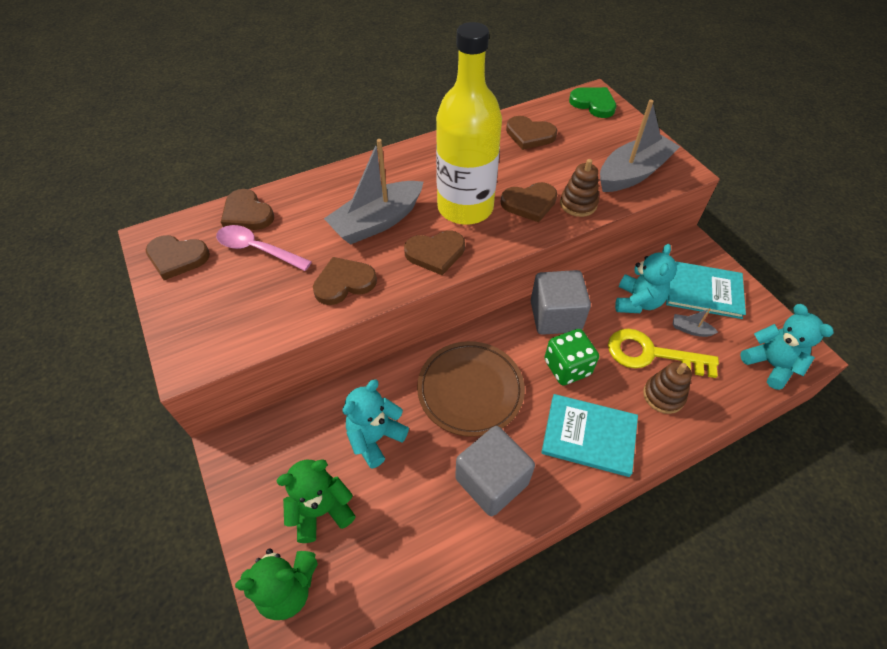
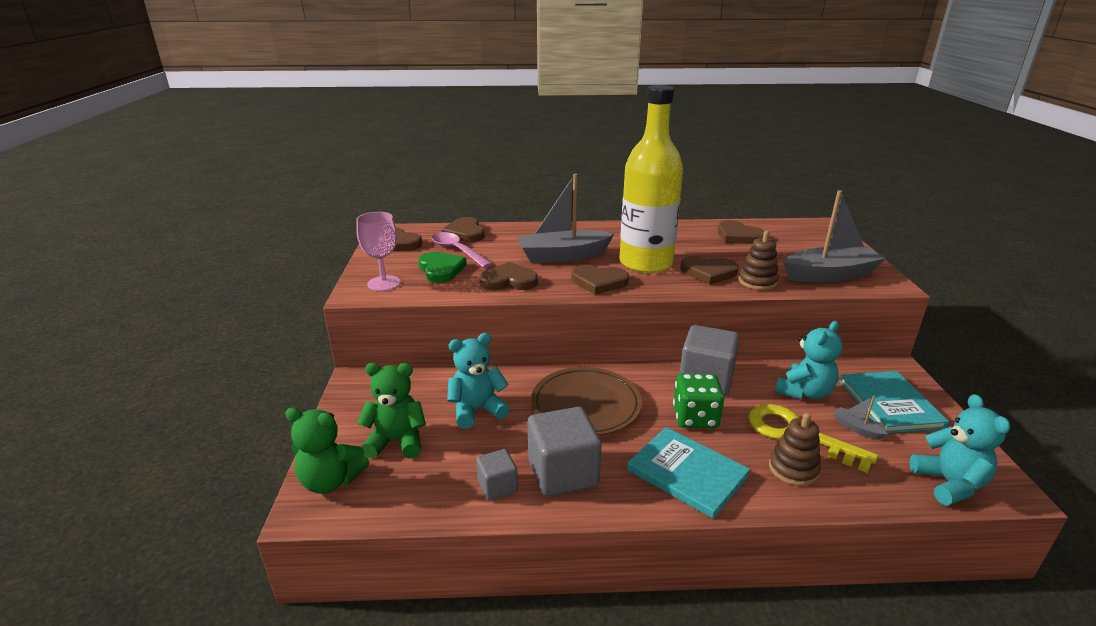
camera: 25 degrees right, 25 degrees down
(207, 335) = (384, 283): none -> pink goblet
(445, 522) = (497, 486): none -> grey cube
(593, 104) = (817, 229): green heart -> green heart (441, 269)
(703, 291) = (890, 404): turquoise book -> turquoise book turned 45 degrees clockwise

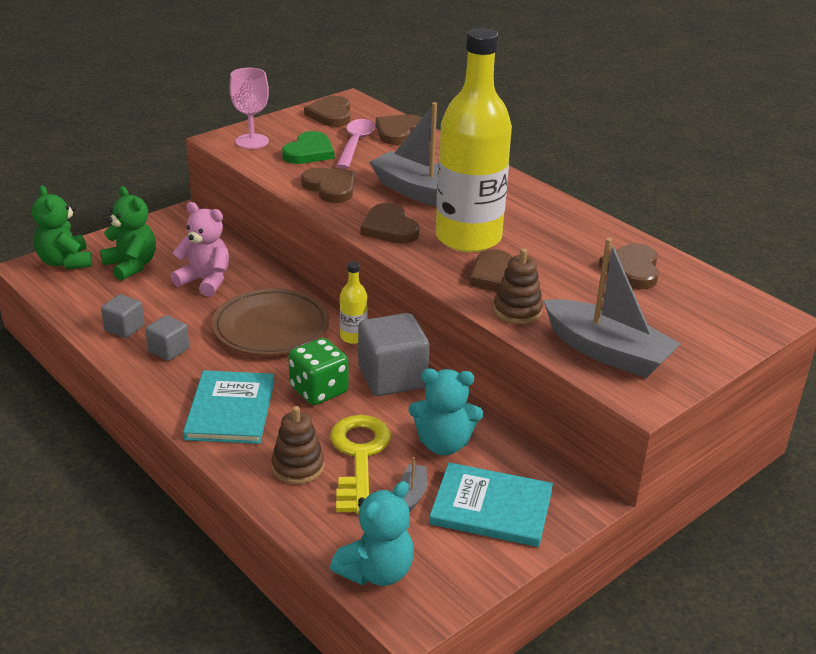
camera: 50 degrees right, 5 degrees up
(477, 410) = (205, 281): turquoise teddy bear -> pink teddy bear
(563, 473) = (168, 350): grey cube -> grey cube, size x0.54
(638, 374) = (353, 337): none -> yellow bottle
(890, 404) = (491, 508): turquoise book -> turquoise book turned 60 degrees clockwise

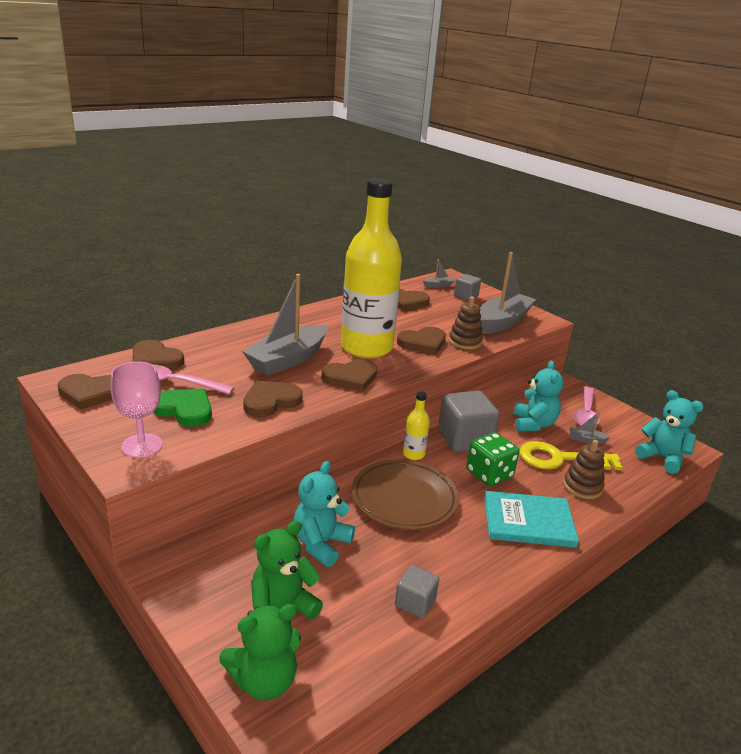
camera: 90 degrees left, 5 degrees down
(168, 350) = (450, 565): grey cube -> grey cube (466, 296)
(205, 281) = (321, 544): pink teddy bear -> turquoise teddy bear
(491, 508) = (586, 413): turquoise book -> pink spoon
(721, 301) = (438, 285): none -> grey boat

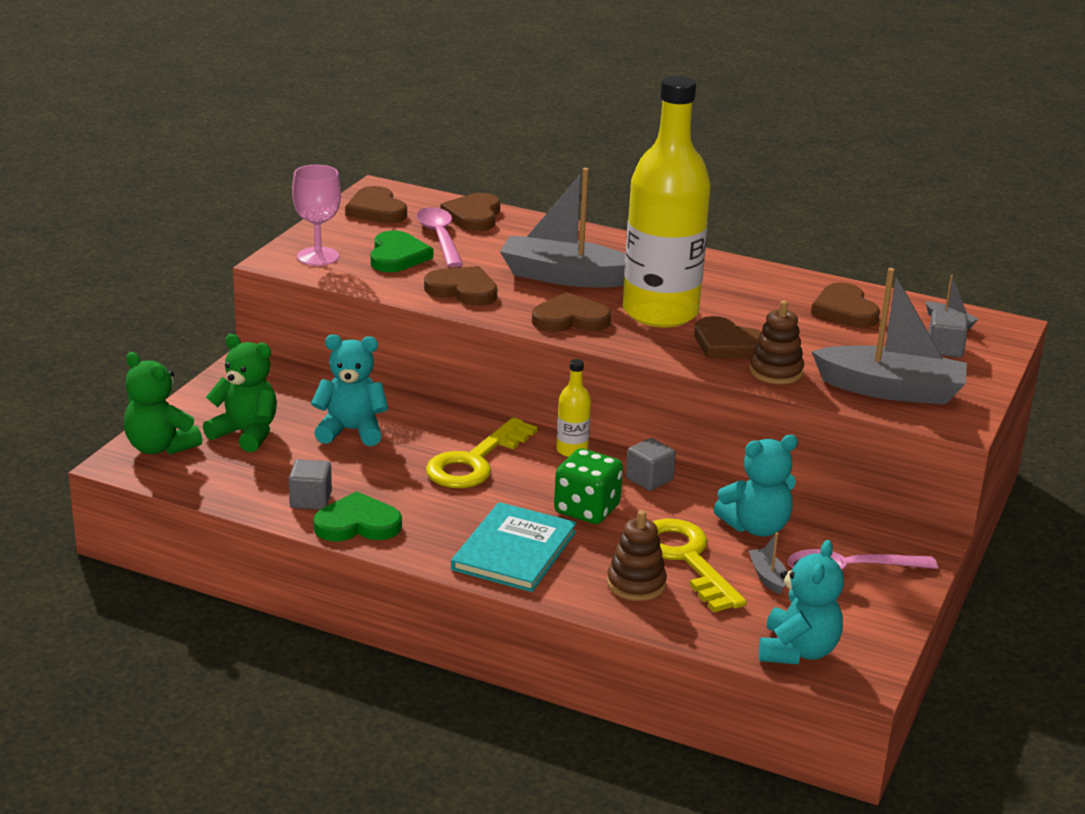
camera: 65 degrees right, 0 degrees up
(351, 377) = (570, 319): brown heart -> brown heart turned 135 degrees clockwise
(404, 498) = (475, 461): brown plate -> yellow key
(463, 587) = (357, 524): none -> green heart
(464, 439) = (649, 479): grey cube -> grey cube, size x0.54
(528, 522) = (514, 550): turquoise book -> turquoise book turned 45 degrees clockwise

